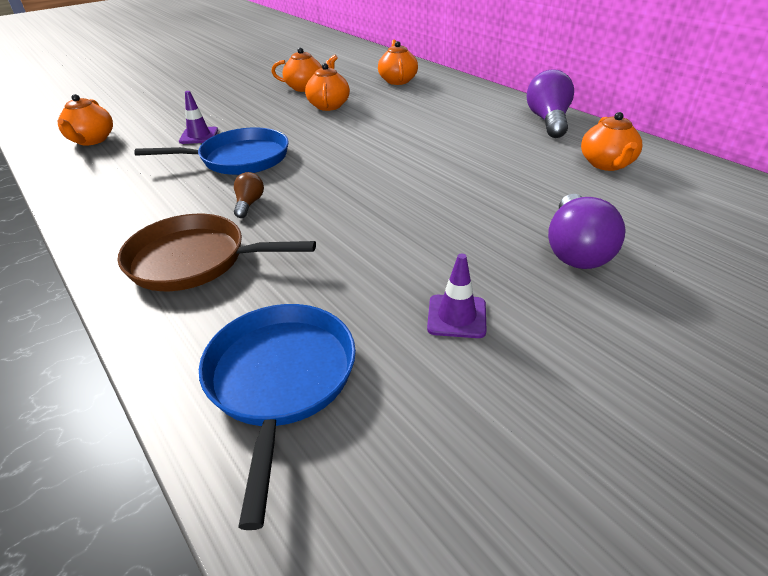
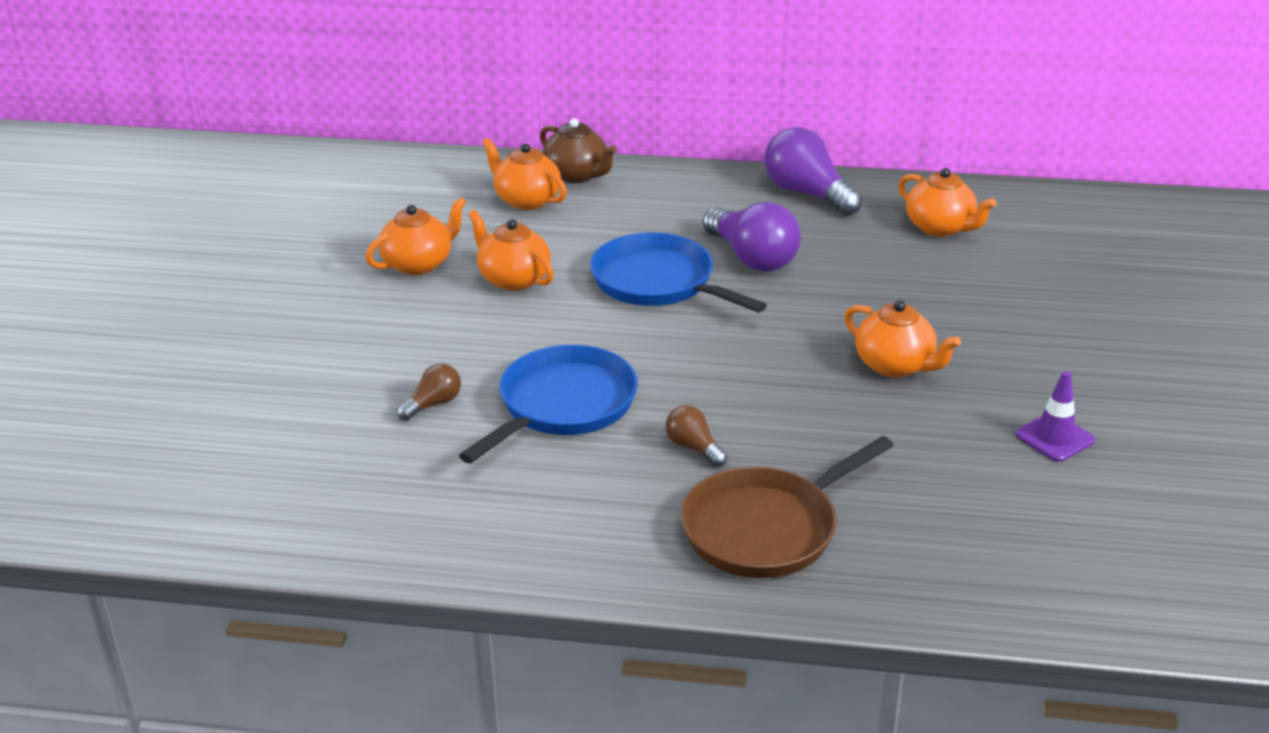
camera: 45 degrees left, 5 degrees down
(91, 140) = (282, 488): orange teapot -> orange teapot (895, 366)
(199, 136) = (433, 404): purple traffic cone -> brown light bulb
(280, 380) = (1025, 558): blue pan -> blue pan (658, 282)
(440, 78) = (577, 175): none -> brown teapot
(576, 250) = (1045, 333): purple light bulb -> purple light bulb (752, 258)

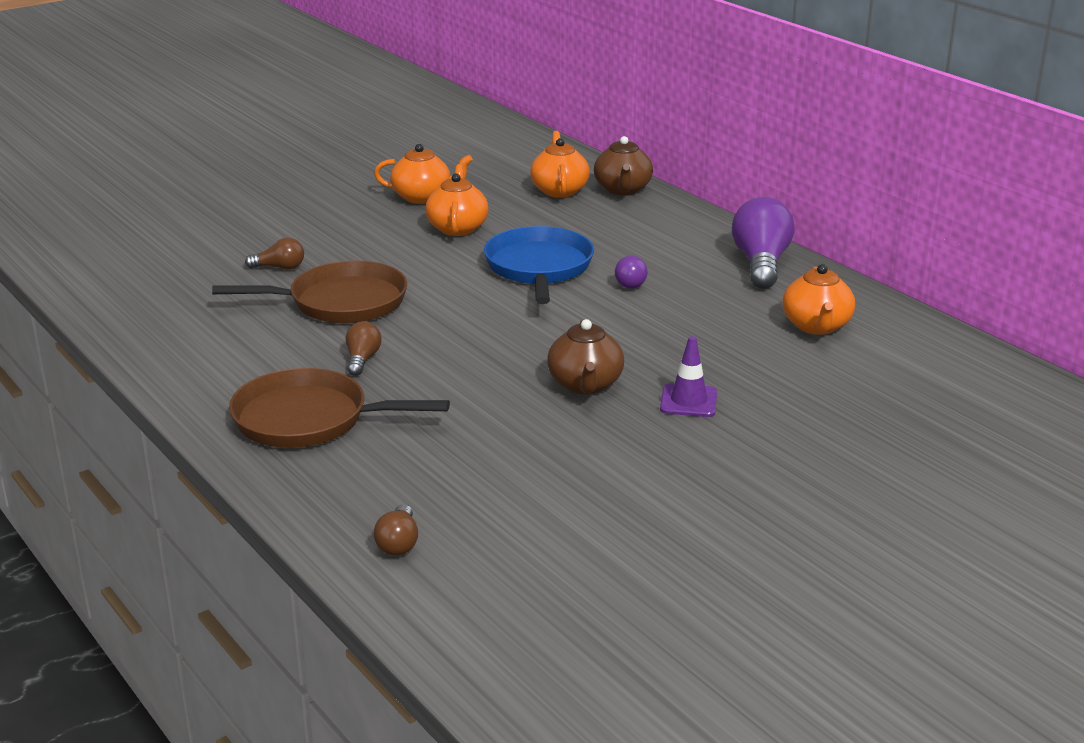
camera: 45 degrees right, 5 degrees down
(563, 406) = (341, 302): blue pan -> brown pan
(752, 258) = (631, 282): purple light bulb -> purple light bulb, size x0.51
(895, 366) = (585, 385): orange teapot -> brown teapot
(1043, 582) = (398, 543): none -> brown light bulb
(1054, 438) = (597, 480): purple traffic cone -> purple traffic cone (688, 401)

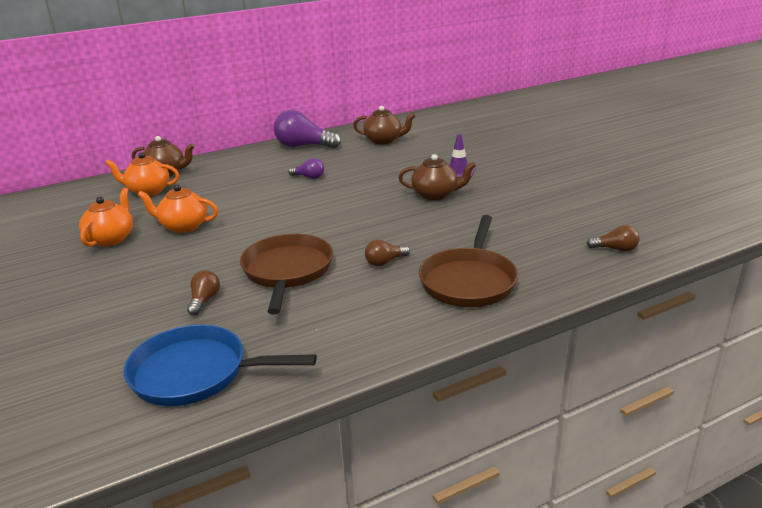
camera: 80 degrees left, 0 degrees up
(362, 359) = (385, 262): brown light bulb -> brown light bulb turned 45 degrees counterclockwise
(539, 268) = (272, 201): blue pan -> blue pan (196, 373)
(816, 326) = (384, 140): orange teapot -> brown teapot

